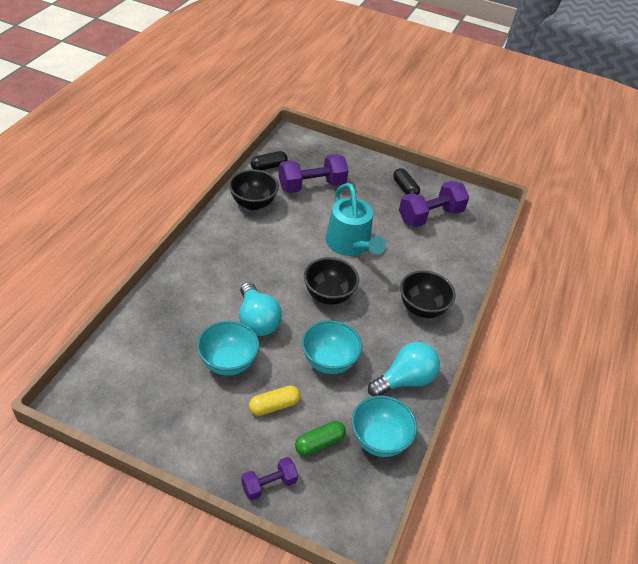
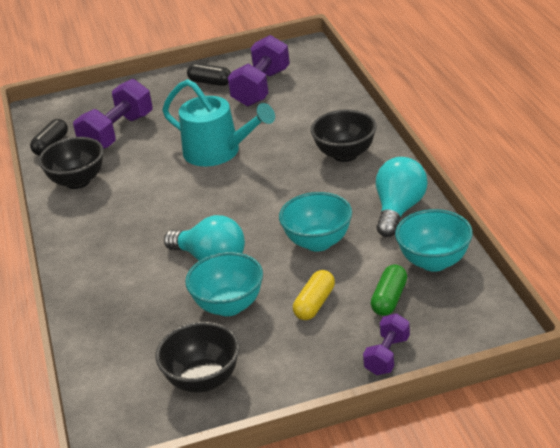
camera: 30 degrees left, 10 degrees down
(328, 295) = (251, 199): black bowl -> black bowl (203, 380)

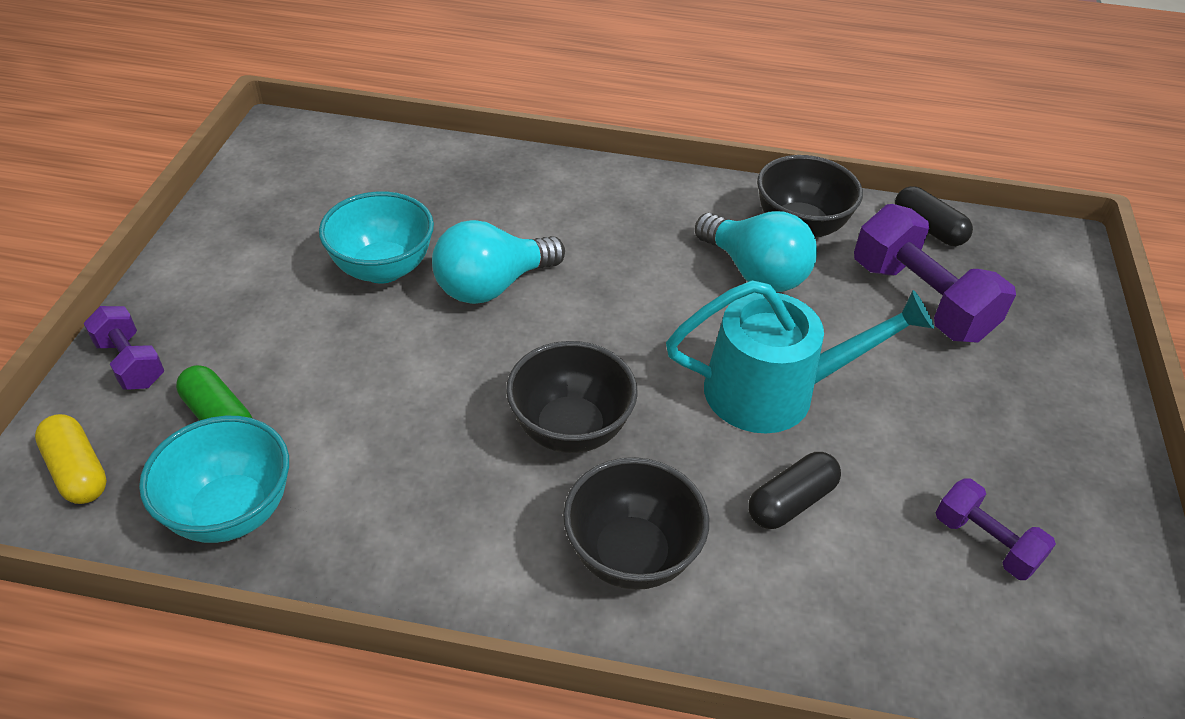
camera: 110 degrees right, 10 degrees up
(203, 380) = (285, 208): black bowl -> black bowl (570, 429)
(210, 82) = (1053, 474): black capsule -> black capsule (791, 502)
(218, 152) = (773, 391): turquoise watering can -> turquoise watering can turned 150 degrees counterclockwise
(261, 88) = (985, 542): purple dumbbell -> purple dumbbell, size x0.56
(314, 304) = (298, 342): yellow capsule -> yellow capsule (78, 471)
(318, 242) = (419, 403): turquoise bowl -> none
(399, 210) = (398, 541): turquoise light bulb -> turquoise light bulb (755, 272)

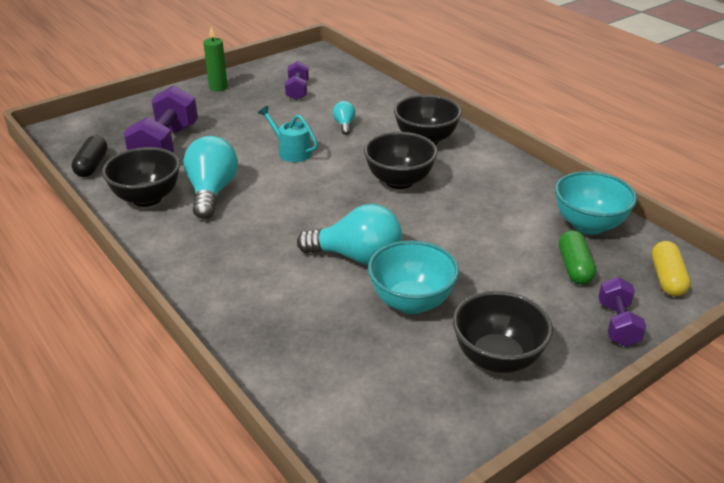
camera: 135 degrees left, 10 degrees down
(250, 259) = (497, 358): none -> black bowl
(773, 391) = (291, 152): turquoise watering can -> turquoise watering can, size x0.55
(791, 502) = (344, 125): black capsule -> turquoise light bulb
(1090, 457) = (218, 87): none -> green candle

